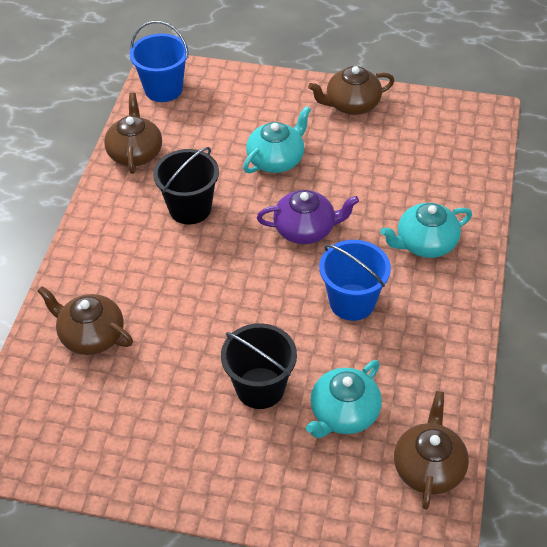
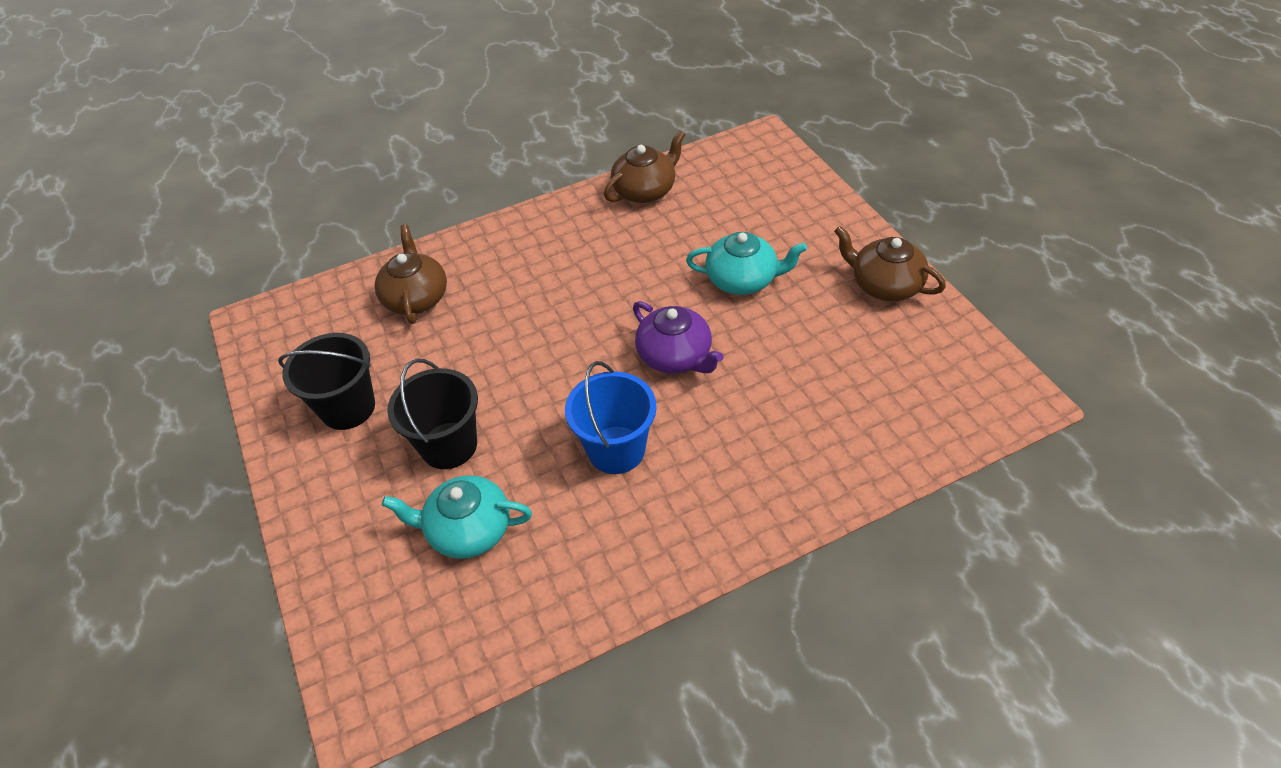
camera: 55 degrees right, 0 degrees up
(163, 89) = (742, 156): blue bucket -> none
(190, 208) = (617, 264): black bucket -> black bucket (348, 408)
(425, 243) = (757, 462): turquoise teapot -> none
(428, 467) = (453, 648): brown teapot -> none

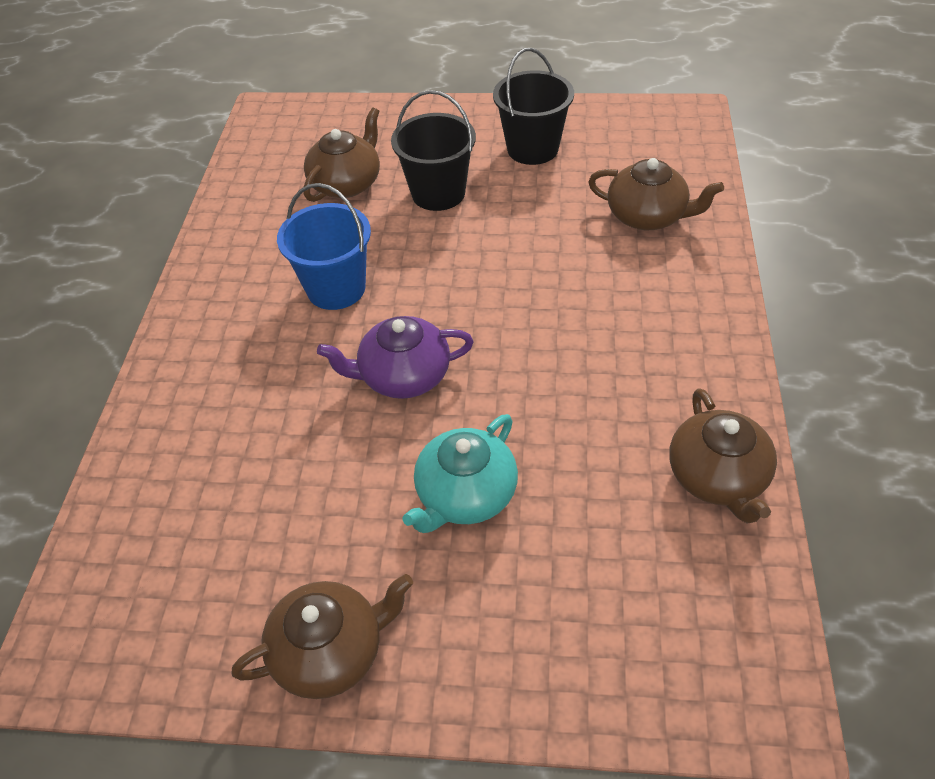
camera: 120 degrees right, 0 degrees up
(468, 530) = (347, 183): turquoise teapot -> brown teapot

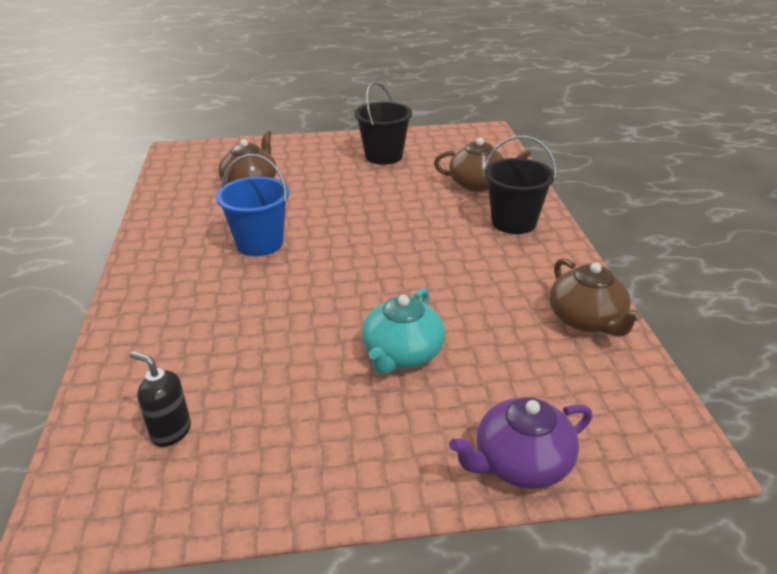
camera: 15 degrees left, 15 degrees down
(179, 563) = (171, 432): none -> black soap dispenser
(330, 651) = (323, 473): brown teapot -> none
(403, 376) = (329, 288): purple teapot -> purple teapot (521, 463)
(438, 193) = (322, 184): black bucket -> black bucket (513, 222)

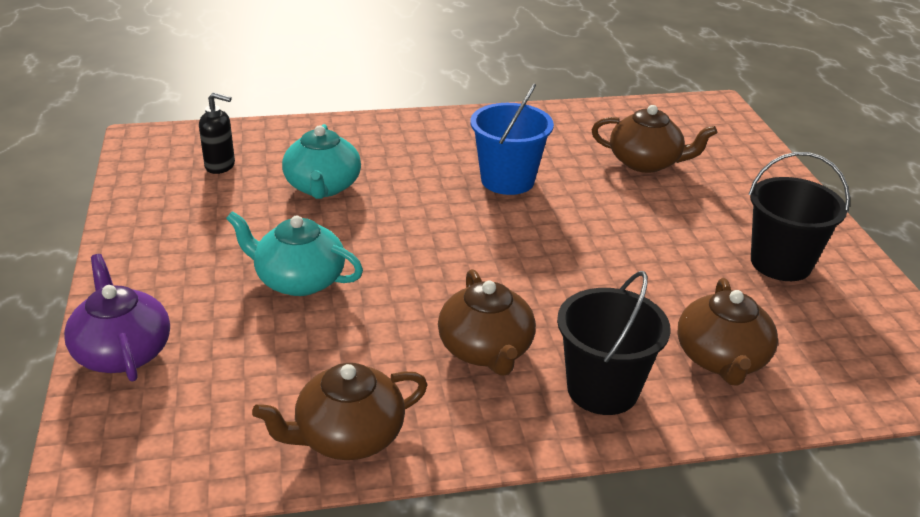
camera: 85 degrees right, 0 degrees up
(171, 432) = (220, 166): black soap dispenser -> black soap dispenser turned 75 degrees clockwise
(242, 347) = (322, 187): none -> turquoise teapot
(483, 261) = (486, 350): none -> brown teapot

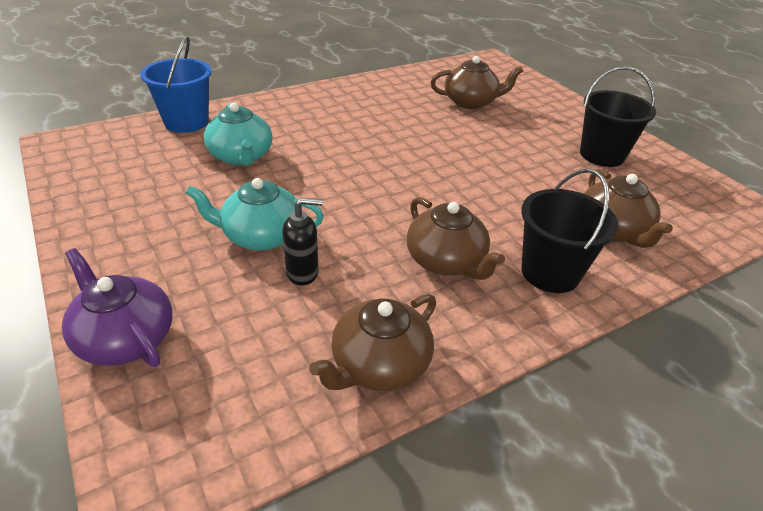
camera: 20 degrees left, 5 degrees up
(220, 166) = (143, 154): black soap dispenser -> black soap dispenser (303, 273)
(507, 180) = (383, 129): blue bucket -> blue bucket (186, 122)

